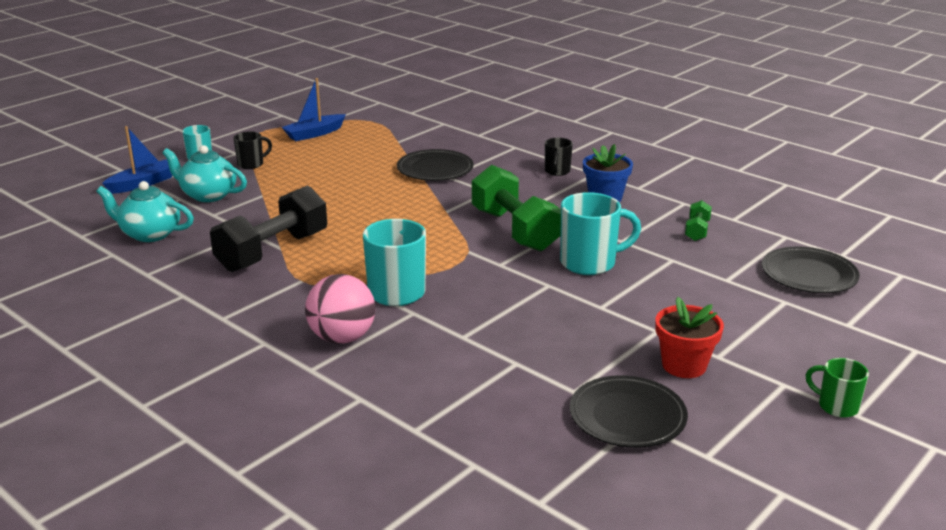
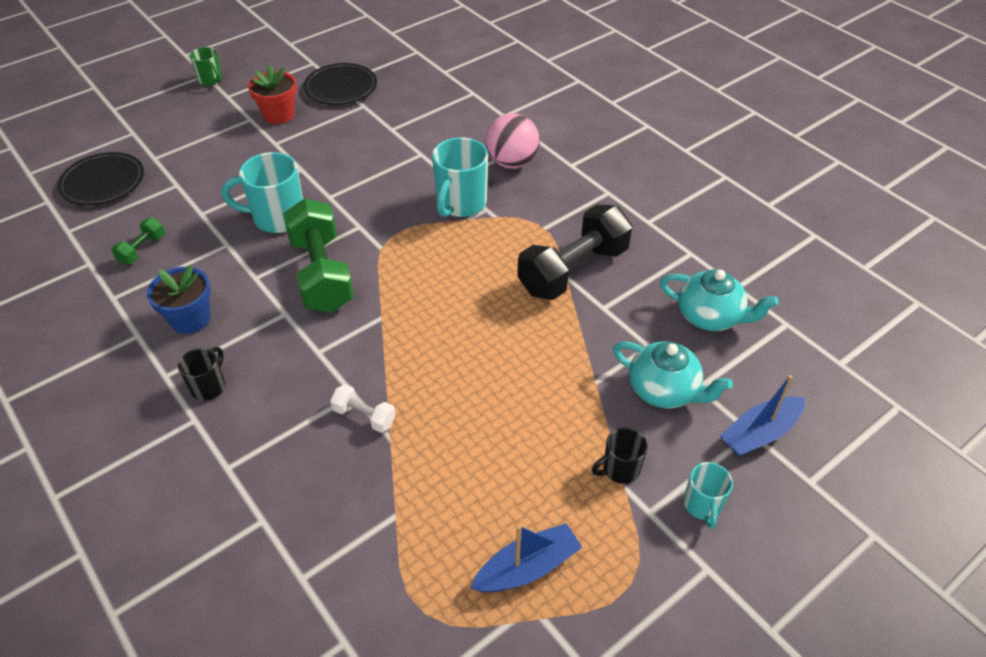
camera: 170 degrees left, 20 degrees up
(435, 169) = (364, 416): black plate -> white dumbbell

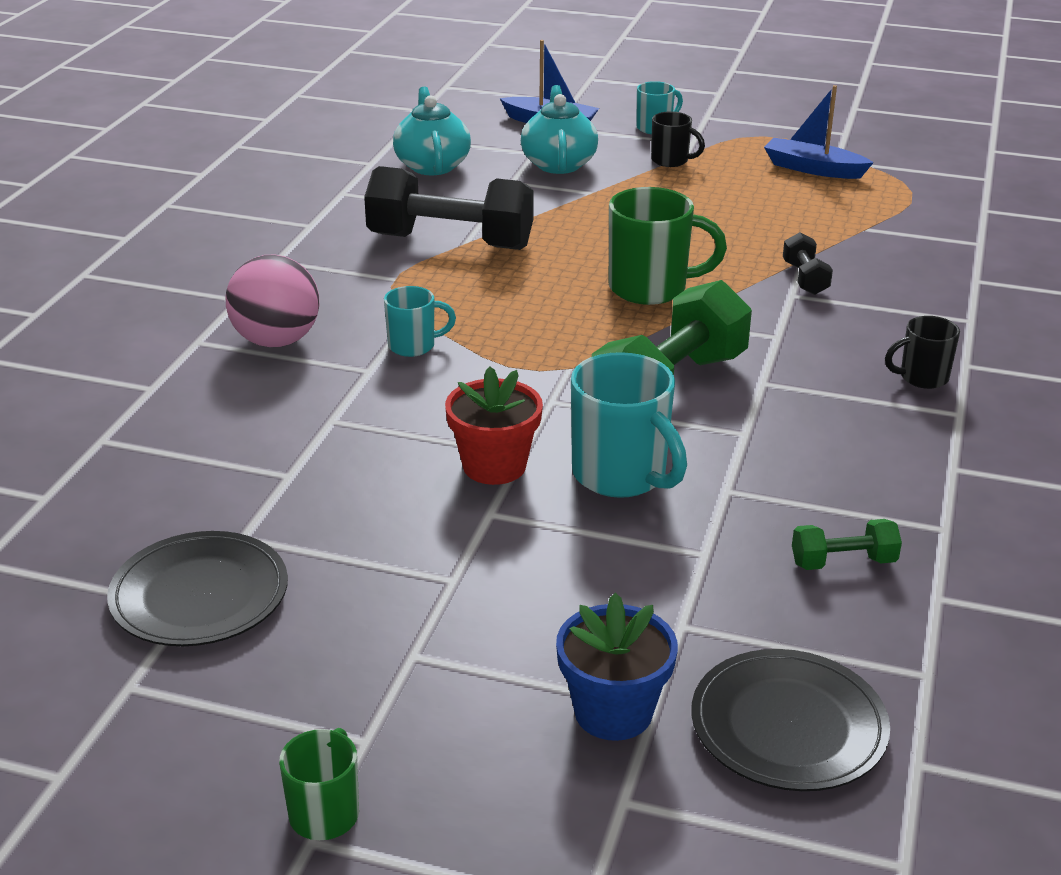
camera: 125 degrees left, 15 degrees down
(190, 319) = (872, 443): blue flower pot -> blue flower pot (613, 712)
(279, 115) = (364, 624): red flower pot -> red flower pot (494, 466)
(364, 416) = (805, 278): white dumbbell -> black dumbbell
(428, 329) = (650, 288): none -> green mug
(460, 204) = (413, 346): turquoise mug -> turquoise mug, size x0.56

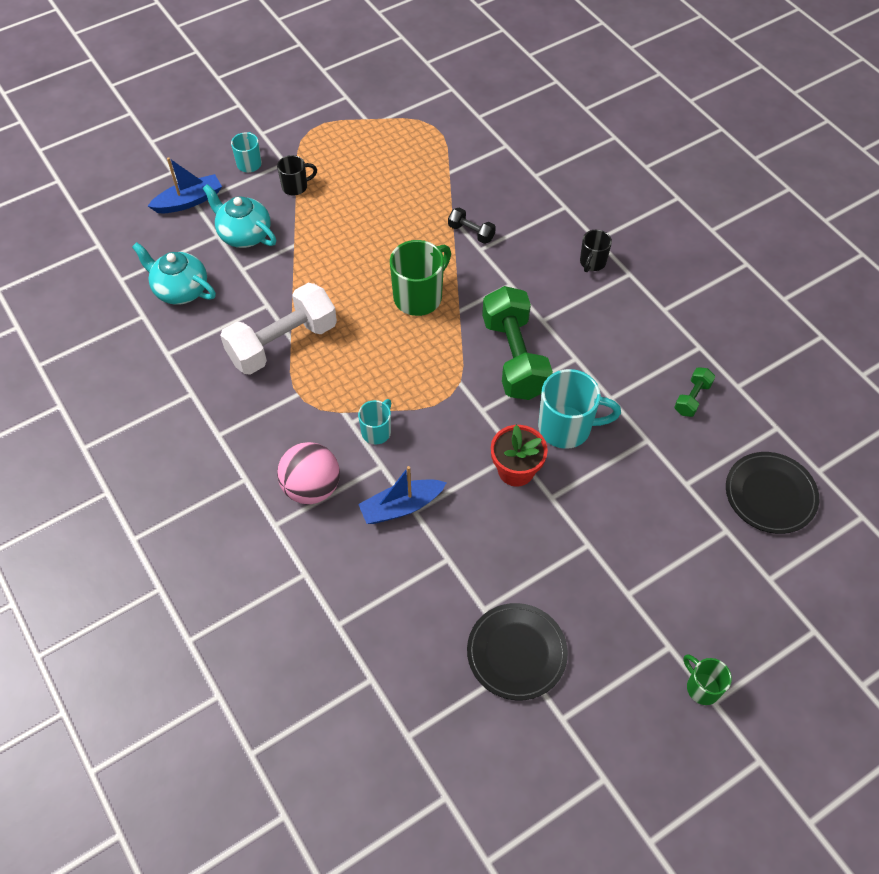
camera: 50 degrees left, 25 degrees up
(450, 242) = (282, 343): black dumbbell -> white dumbbell
(613, 712) = (719, 546): blue flower pot -> none
(813, 169) = (369, 141): blue boat -> blue boat (401, 506)

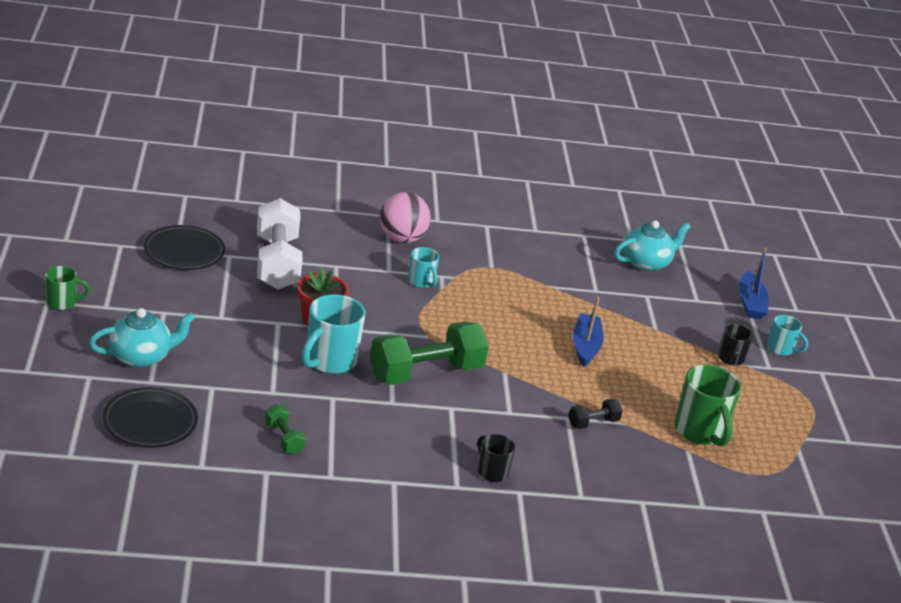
camera: 115 degrees right, 25 degrees down
(244, 234) = (687, 312): turquoise teapot -> turquoise teapot (141, 357)
(282, 343) = (548, 281): white dumbbell -> white dumbbell (277, 263)
(401, 506) = (345, 262): blue boat -> blue boat (585, 346)
(419, 297) = (539, 360): green mug -> green mug (700, 431)
(514, 357) = (425, 373): green dumbbell -> green dumbbell turned 45 degrees counterclockwise

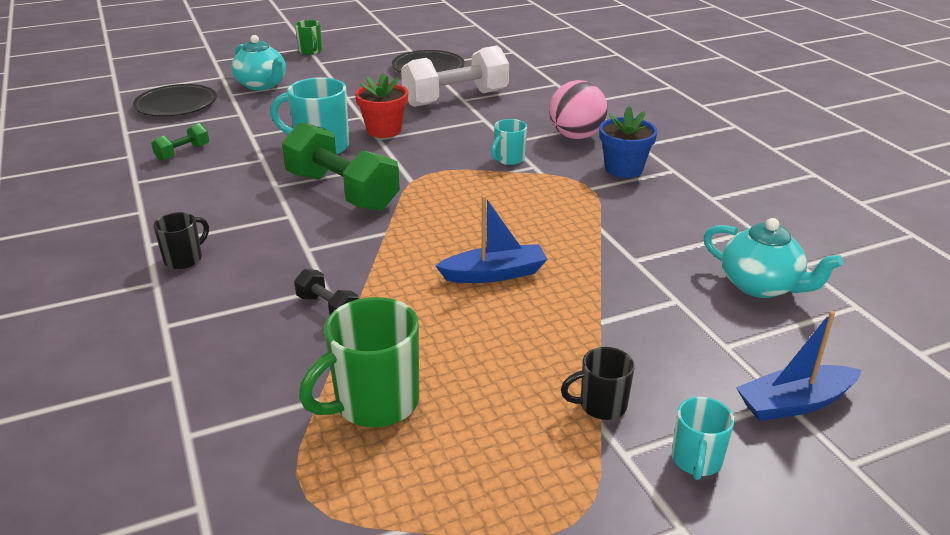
camera: 75 degrees right, 0 degrees up
(471, 242) = (623, 169): none -> blue flower pot

